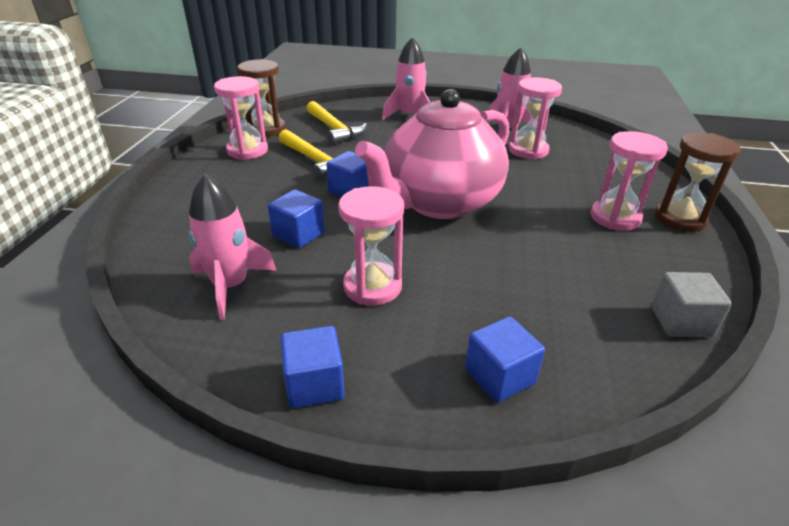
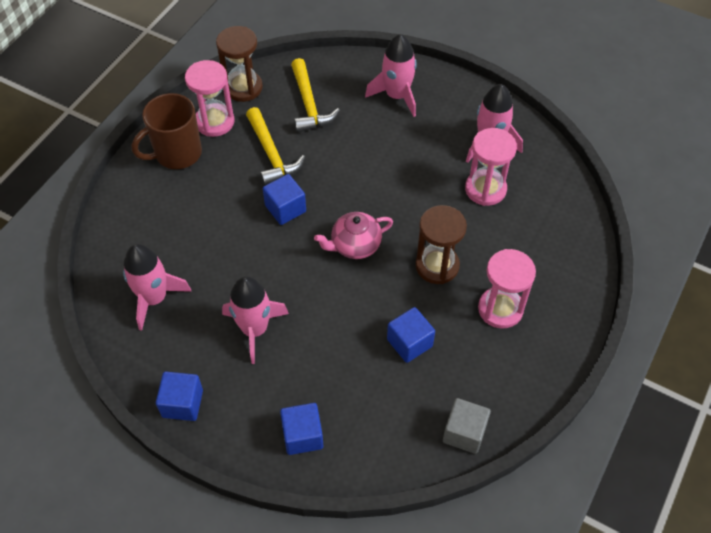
camera: 20 degrees right, 20 degrees up
(215, 174) = (177, 153): none -> brown mug
(298, 234) = (221, 254): blue cube -> blue cube (409, 343)
(372, 286) = (255, 329): pink hourglass -> pink rocket
(439, 202) = (355, 245): pink teapot -> pink teapot, size x0.45
(680, 218) = (560, 327): brown hourglass -> brown hourglass (437, 266)

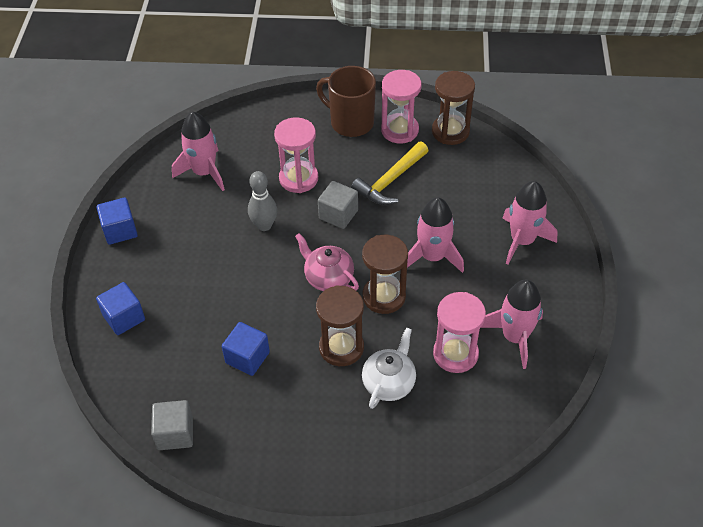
camera: 65 degrees right, 5 degrees down
(255, 329) = (207, 245): pink rocket -> pink rocket (433, 257)
(260, 272) = (264, 225): none -> grey bowling pin
(285, 208) = (338, 214): blue cube -> grey cube
(309, 104) = (464, 182): yellow hammer -> none
(399, 213) = (384, 296): none -> brown hourglass
(491, 246) = (389, 383): none -> white teapot
(500, 309) = (320, 416): pink hourglass -> pink hourglass (298, 178)

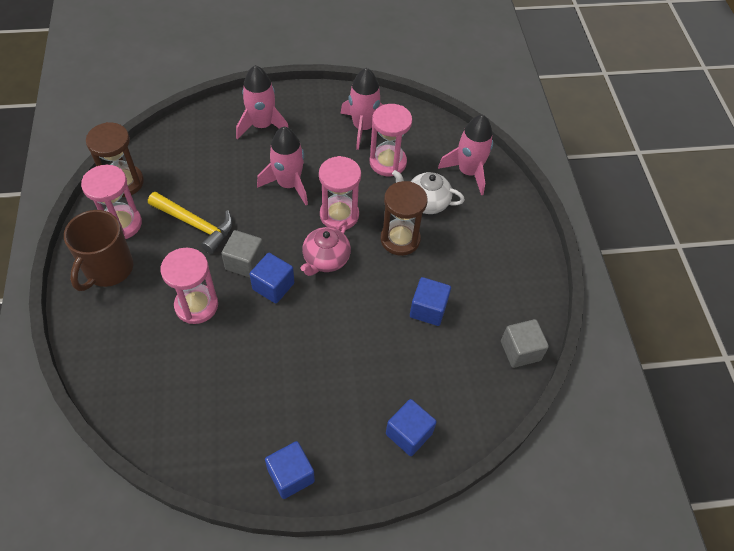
camera: 105 degrees left, 5 degrees up
(204, 172) = (191, 404): pink rocket -> pink rocket (468, 172)
(264, 225) = (266, 326): grey bowling pin -> none
(306, 234) = (273, 286): none -> blue cube
(384, 296) = (339, 215): brown hourglass -> pink hourglass

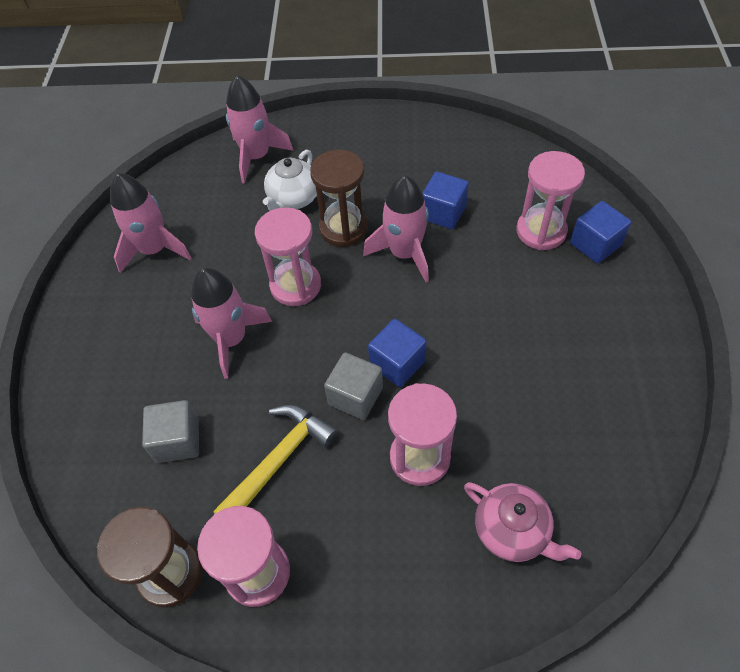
camera: 75 degrees left, 0 degrees up
(108, 269) = (343, 588): brown mug -> none
(262, 125) = (111, 368): pink rocket -> pink rocket (404, 253)
(291, 475) = (654, 354): blue cube -> none
(325, 260) = (363, 304): pink teapot -> pink teapot (512, 531)
(388, 162) = (222, 229): pink hourglass -> pink hourglass (541, 231)
(520, 351) = (497, 146): grey cube -> grey cube (177, 440)

